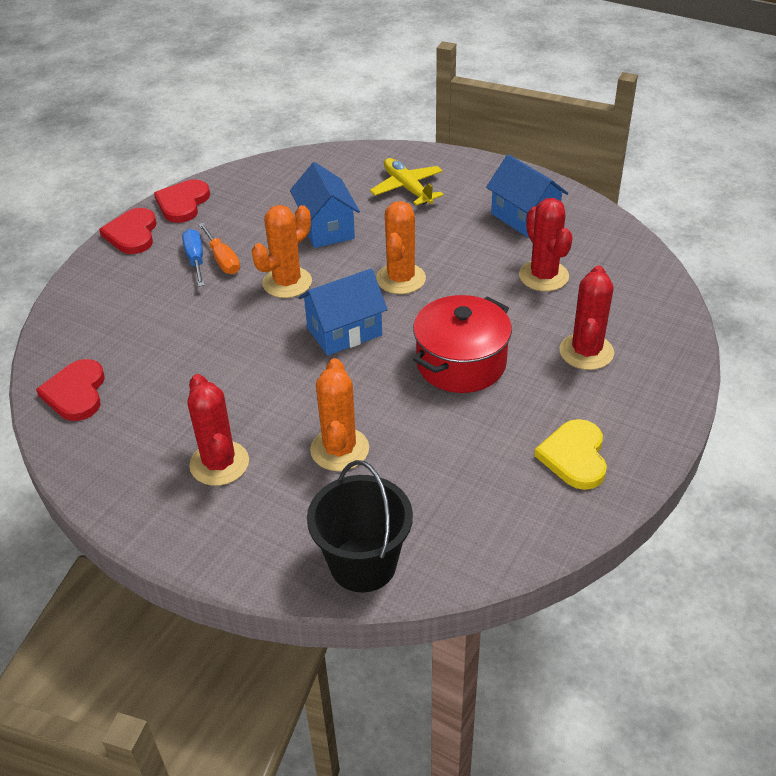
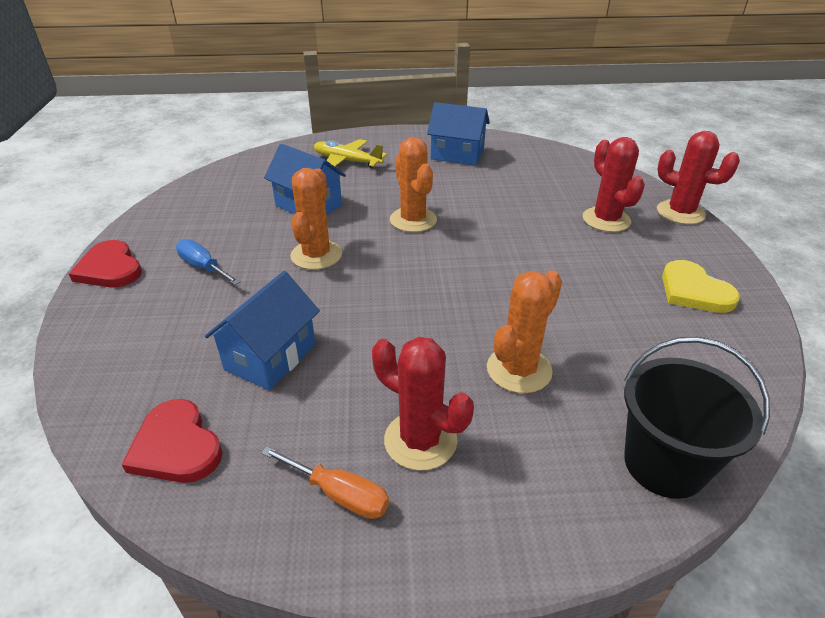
camera: 35 degrees left, 5 degrees down
(183, 203) = (145, 228): red heart -> none
(222, 260) = (233, 258): orange screwdriver -> orange screwdriver (339, 494)
(339, 449) = (519, 370): orange cactus -> orange cactus turned 75 degrees clockwise
(344, 331) = (411, 273): blue house -> blue house (270, 357)
(461, 363) = (531, 260): red pot -> none
(543, 276) = (516, 184): red cactus -> red cactus (680, 213)

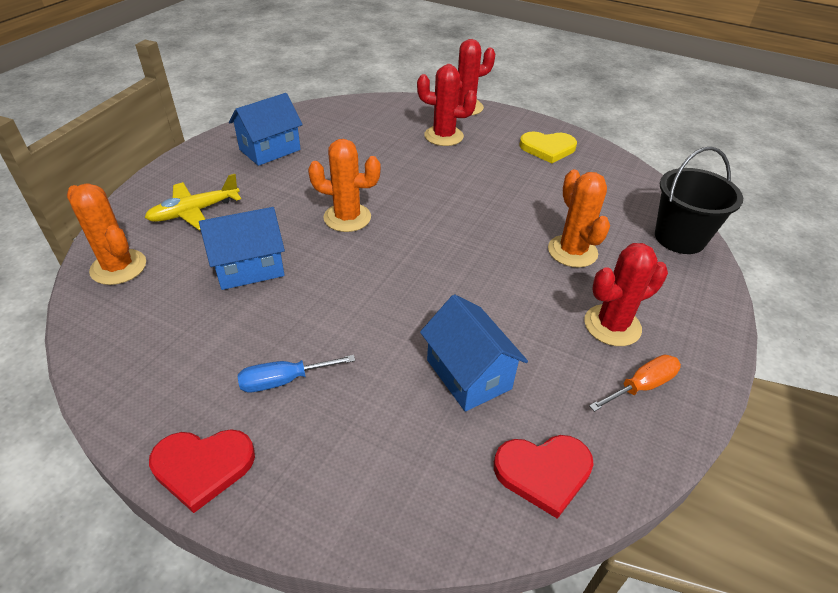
camera: 60 degrees left, 5 degrees up
(316, 255) = (343, 294): orange cactus -> orange cactus (118, 267)

